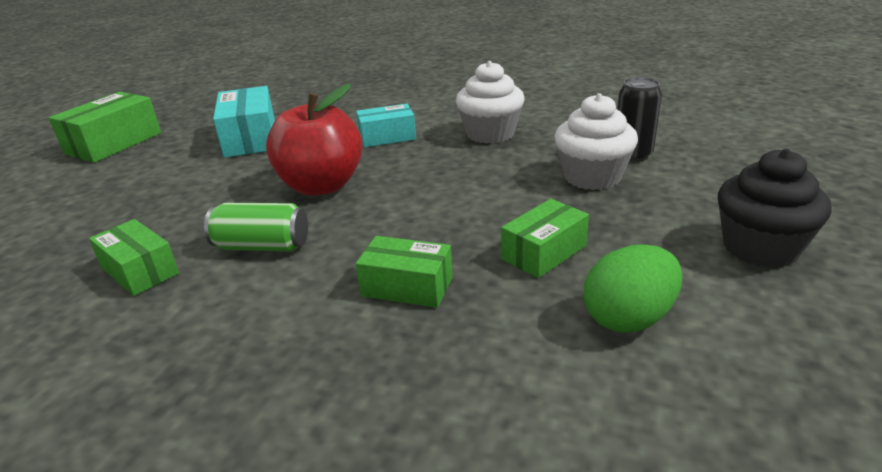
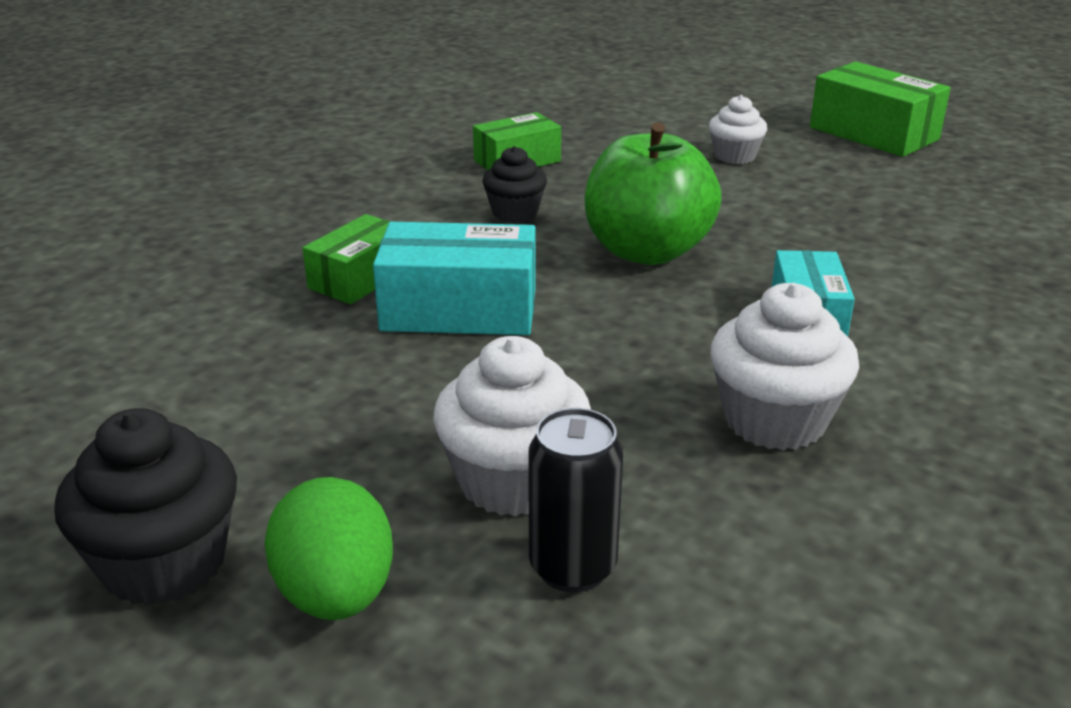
camera: 105 degrees right, 0 degrees up
(148, 180) = (734, 156): none -> white cupcake
(251, 138) = (853, 212): turquoise box -> turquoise box (459, 310)
(262, 246) = (515, 212): green can -> black cupcake
(321, 186) = (647, 251): red apple -> green apple
(544, 252) = (340, 373): green box -> none
(628, 318) = (167, 391): green egg -> green egg (336, 595)

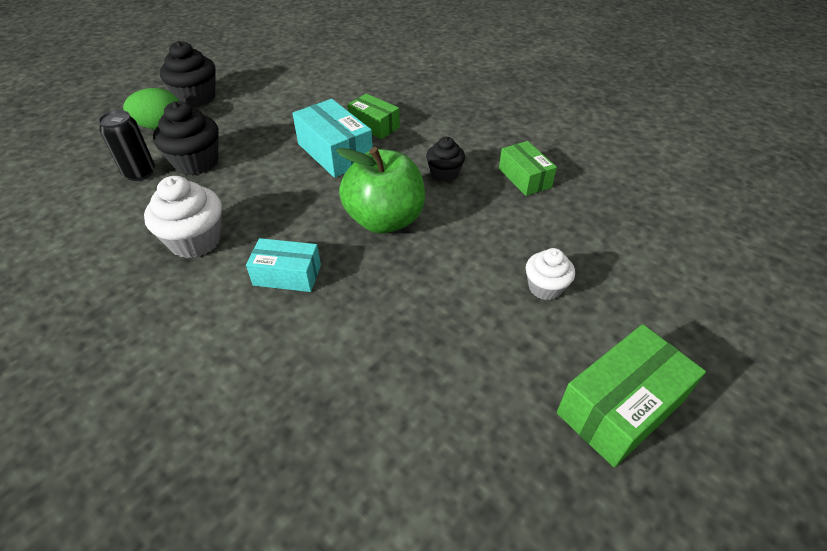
camera: 95 degrees right, 15 degrees up
(459, 310) = (335, 152): turquoise box -> turquoise box turned 45 degrees counterclockwise
(513, 481) = (196, 162): white cupcake -> black cupcake

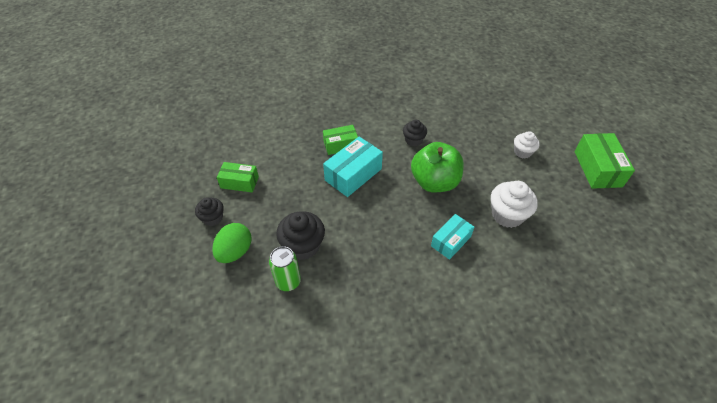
camera: 55 degrees left, 5 degrees up
(140, 173) = (288, 281): black can -> green can
(195, 241) = (390, 273): white cupcake -> white cupcake (507, 215)
(196, 98) = (213, 218): black cupcake -> black cupcake, size x0.62
(335, 152) = (353, 174): turquoise box -> turquoise box turned 45 degrees counterclockwise
(524, 178) = (441, 114): green box -> green box (239, 182)

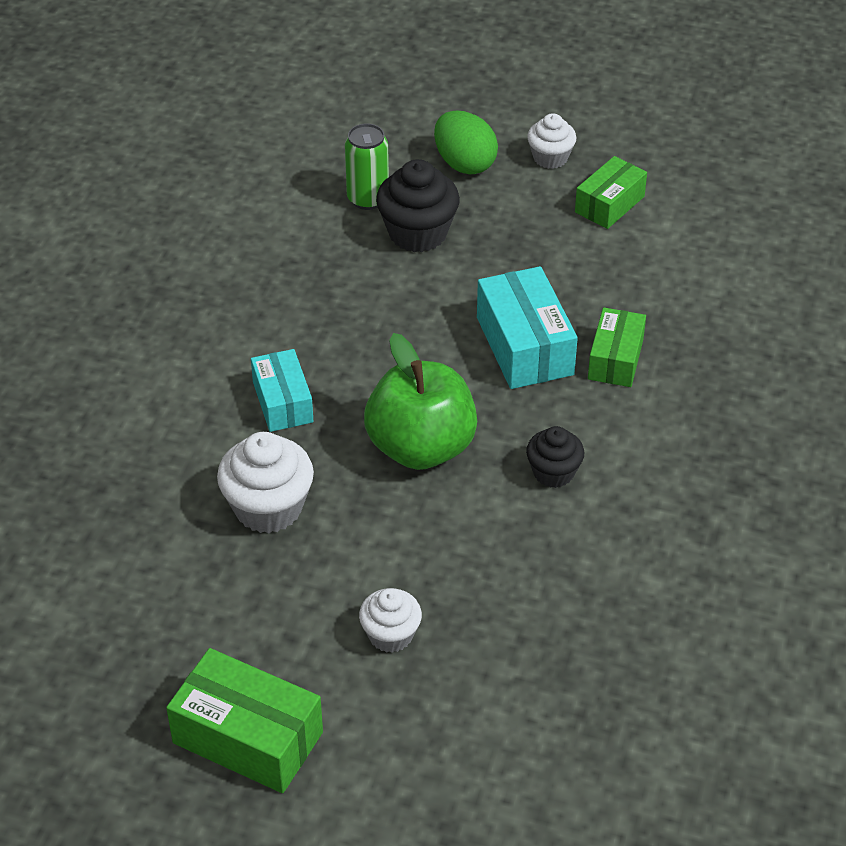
camera: 120 degrees right, 5 degrees down
(213, 218) = (550, 158): black cupcake -> white cupcake

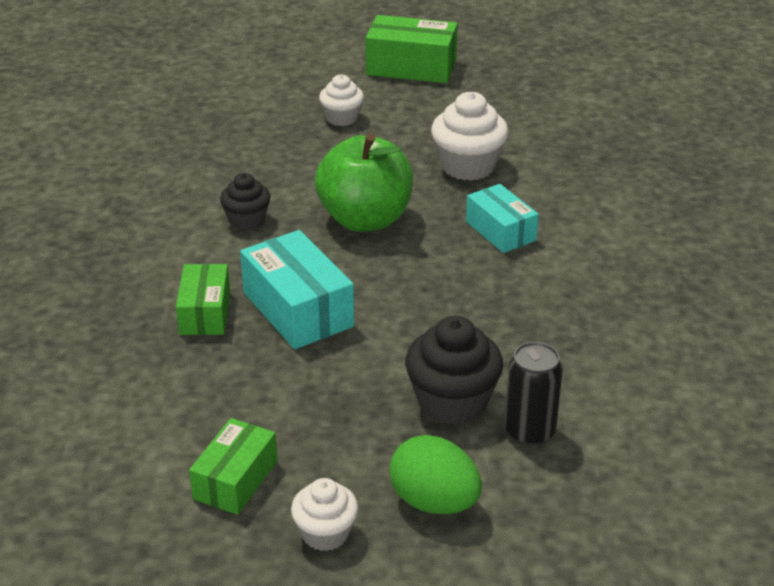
camera: 165 degrees right, 10 degrees down
(368, 199) = (529, 432): green can -> black can

